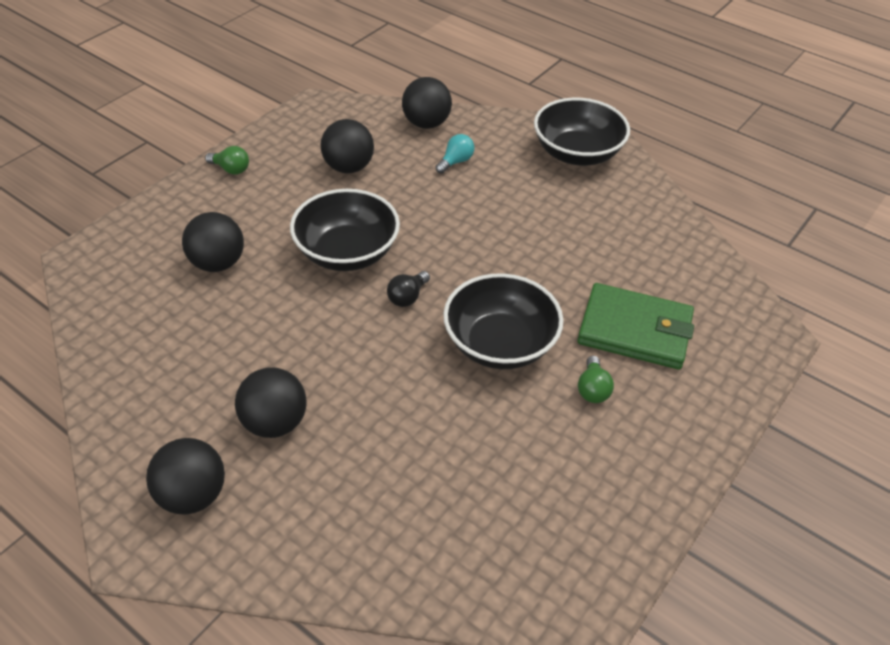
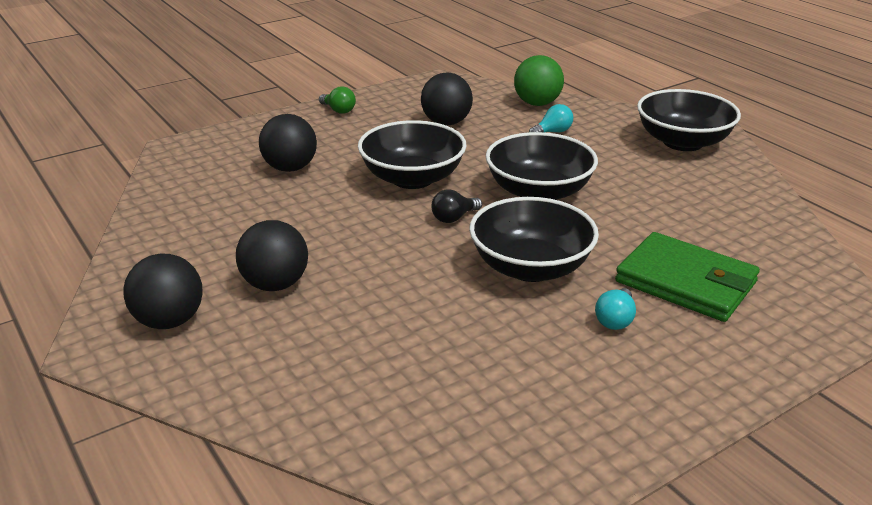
camera: 20 degrees right, 15 degrees down
(426, 123) = (537, 103): black ball -> green ball
(472, 246) = (538, 192): none -> black bowl
(592, 389) = (615, 320): green light bulb -> turquoise light bulb

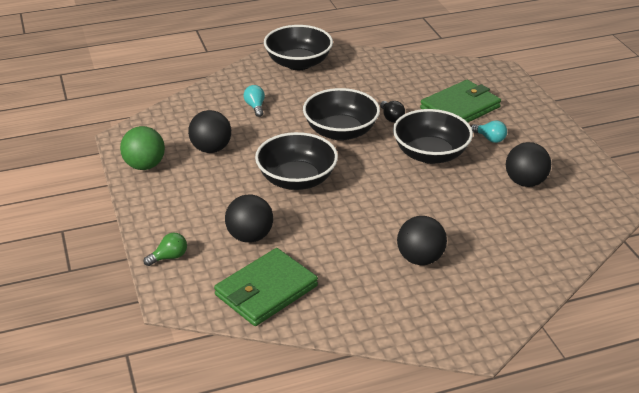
camera: 75 degrees left, 5 degrees up
(169, 321) = (451, 310): black ball -> black ball (525, 182)
(197, 191) = (266, 290): none -> green wallet
(338, 110) = (152, 199): green light bulb -> green light bulb (169, 257)
(454, 218) = (361, 171): black light bulb -> black light bulb (391, 118)
(537, 103) = (202, 102): green ball -> green ball (145, 165)

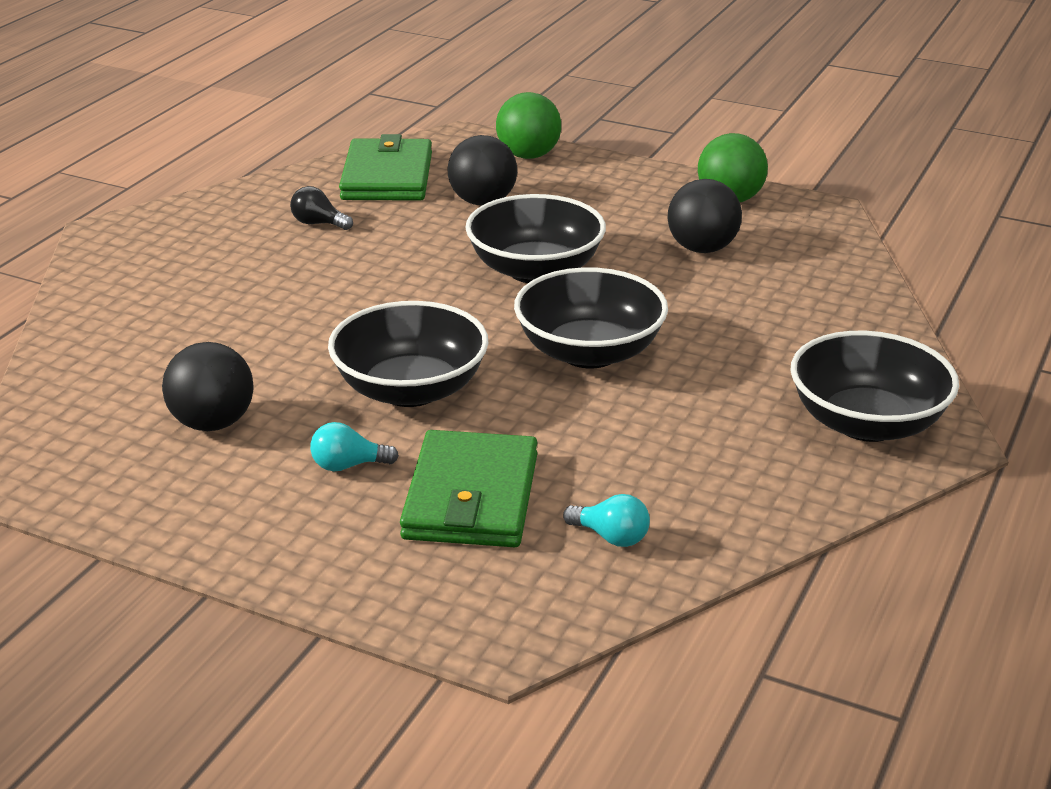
camera: 135 degrees right, 5 degrees down
(169, 257) = (528, 155): green light bulb -> green ball
(255, 107) = (768, 321): turquoise light bulb -> turquoise light bulb (611, 537)
(391, 118) = (554, 413): black light bulb -> black light bulb (318, 223)
(420, 258) = (258, 268): black ball -> none

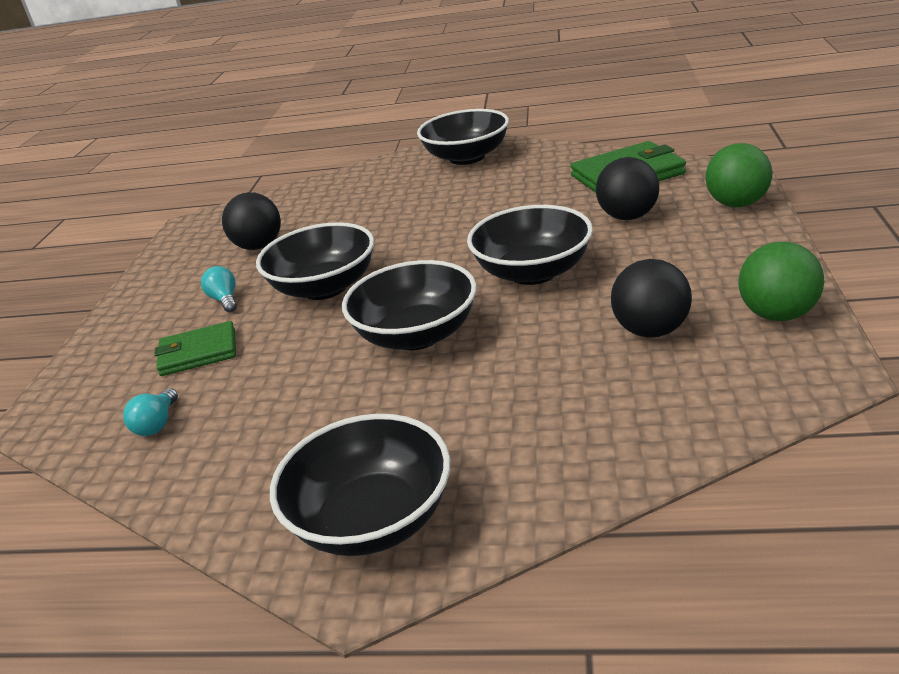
camera: 75 degrees right, 0 degrees up
(171, 239) = (467, 157): none -> black bowl
(318, 223) = (529, 182): black light bulb -> none
(471, 497) = (198, 353): green wallet -> green wallet, size x0.65

